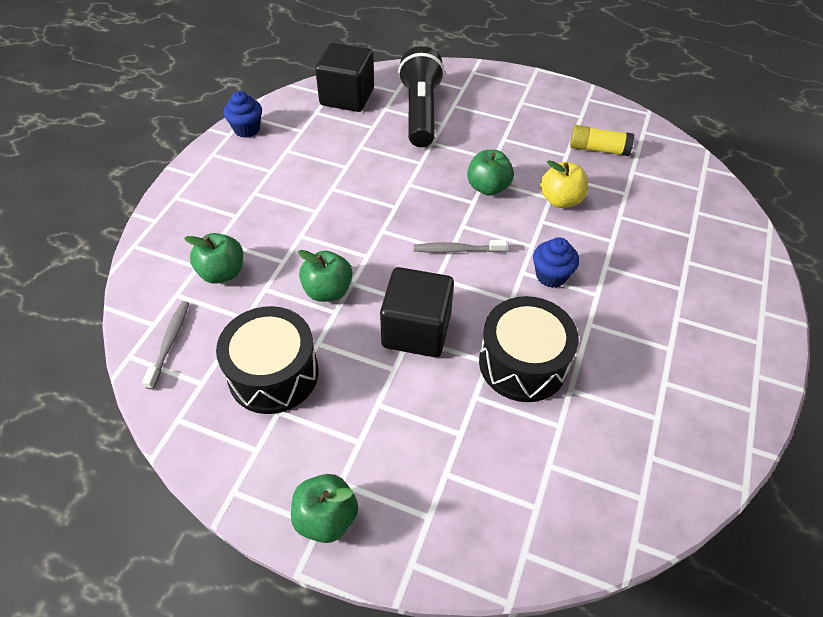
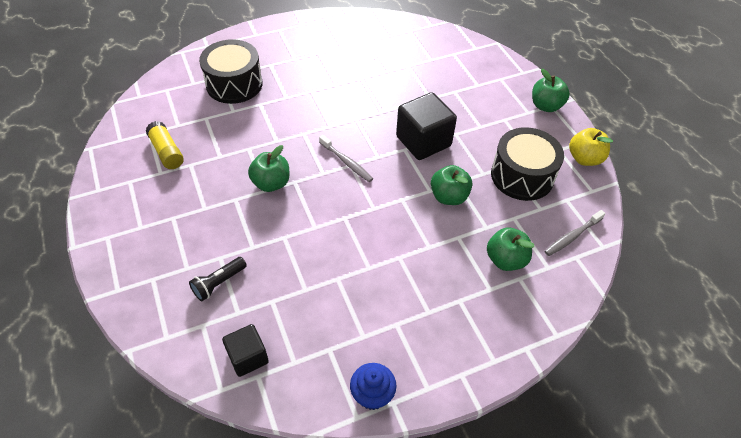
camera: 135 degrees left, 0 degrees up
(347, 97) = (248, 357): black cube -> black cube, size x0.60
(420, 112) = (219, 283): black flashlight -> black flashlight, size x0.49
(523, 363) = (391, 93): black drum -> black drum (234, 84)
(551, 276) = (319, 113): blue cupcake -> none
(560, 200) = (245, 142): yellow apple -> yellow apple (584, 158)

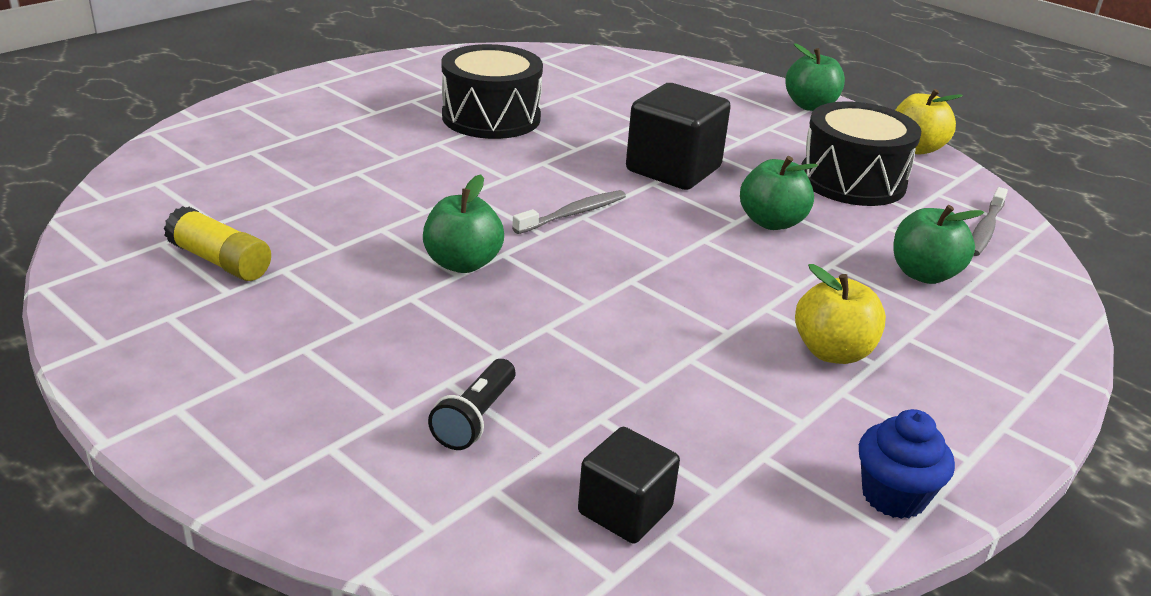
camera: 25 degrees left, 20 degrees down
(234, 84) = (288, 156): black drum -> black drum (491, 117)
(346, 162) = (573, 214): grey toothbrush -> grey toothbrush turned 60 degrees counterclockwise
(411, 298) = (832, 352): none -> yellow apple

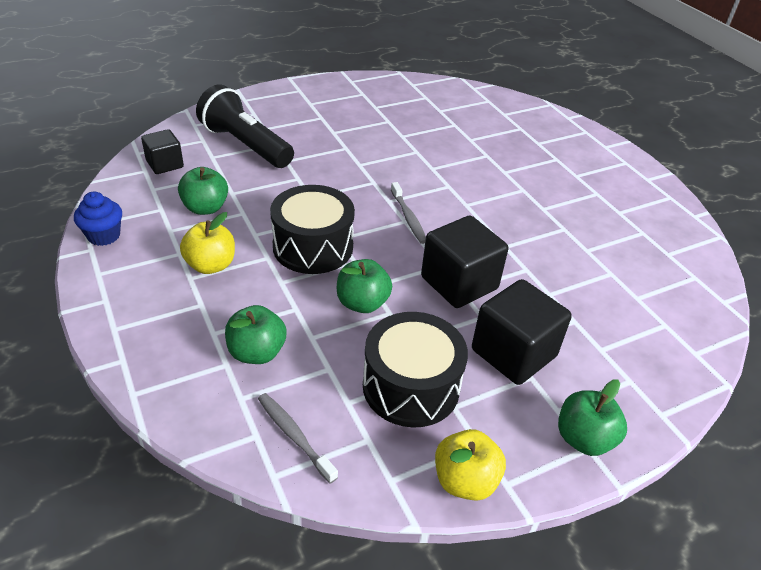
camera: 110 degrees right, 10 degrees up
(220, 261) = (402, 108): yellow glue stick -> none
(462, 263) = (369, 167): green apple -> green apple (205, 208)
(475, 418) = (245, 145): black flashlight -> black flashlight, size x2.06
(491, 117) = (563, 220): black drum -> black drum (313, 247)
(748, 136) = (513, 353): none -> black cube

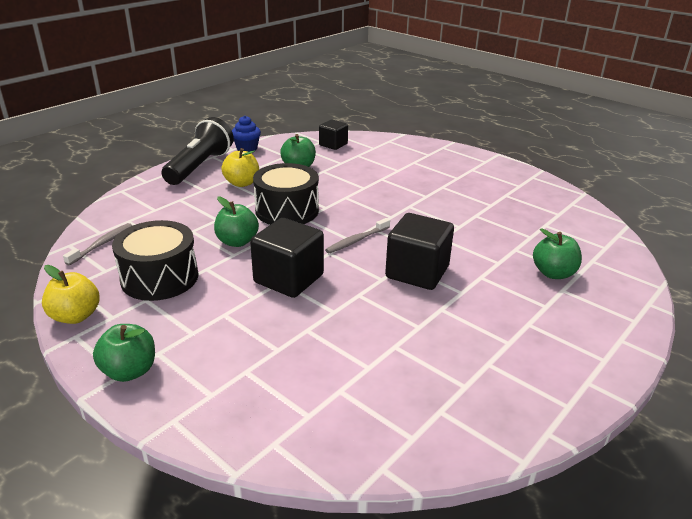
camera: 70 degrees right, 10 degrees down
(245, 145) = (384, 161): black flashlight -> black flashlight (200, 166)
(257, 352) = (169, 216): green apple -> green apple (553, 273)
(513, 353) = (216, 319): black cube -> black cube (417, 272)

